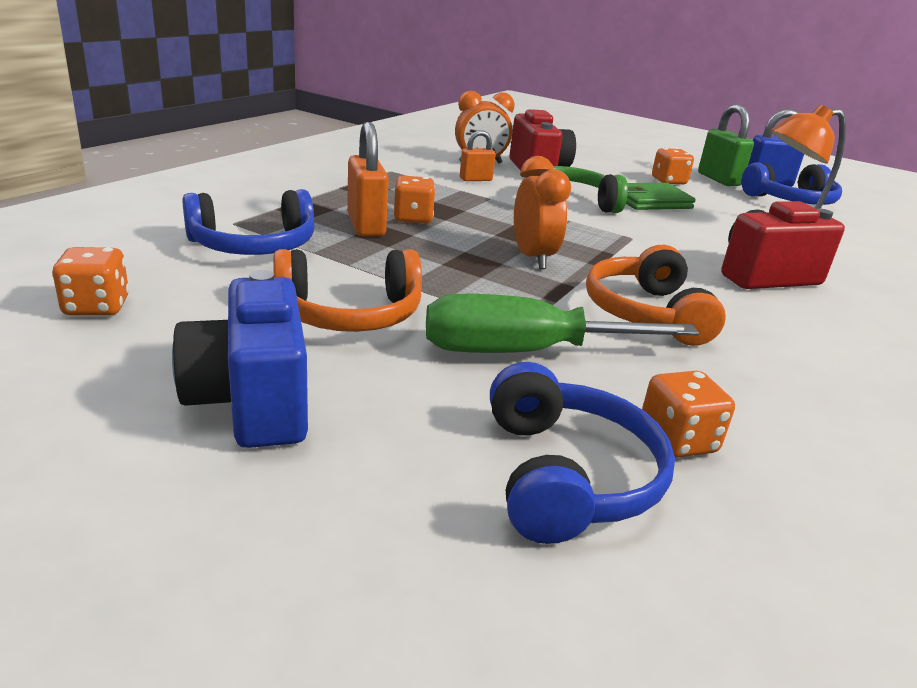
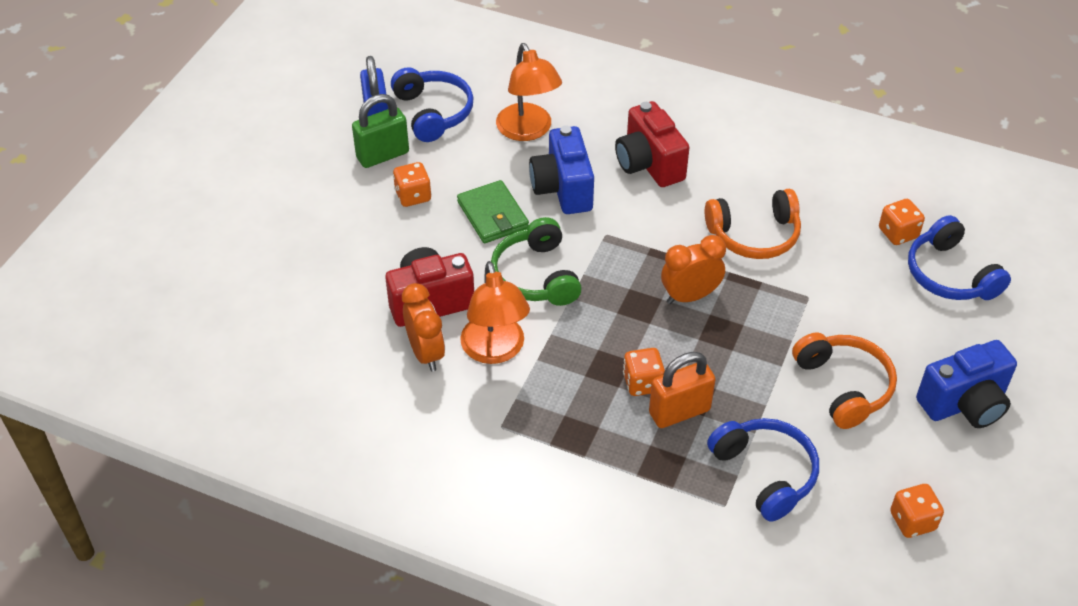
camera: 95 degrees left, 20 degrees up
(475, 179) = (495, 350): orange padlock -> orange lamp
(524, 352) = (843, 295): green screwdriver -> none
(566, 476) = (950, 274): blue headphones -> blue headphones turned 105 degrees counterclockwise
(700, 230) = (563, 189): none -> blue camera

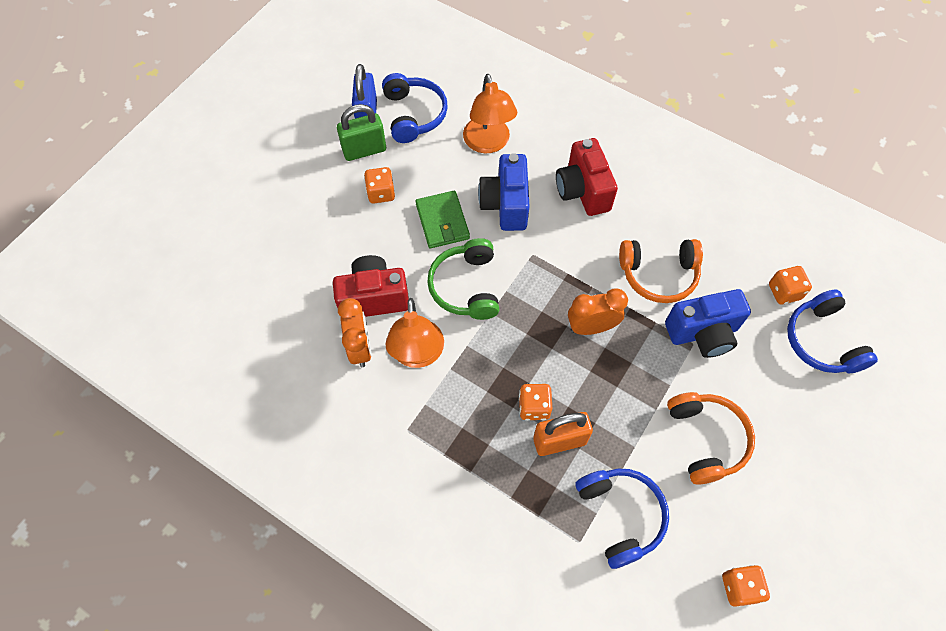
camera: 10 degrees right, 15 degrees up
(964, 404) = (809, 475): blue camera -> blue camera (702, 333)

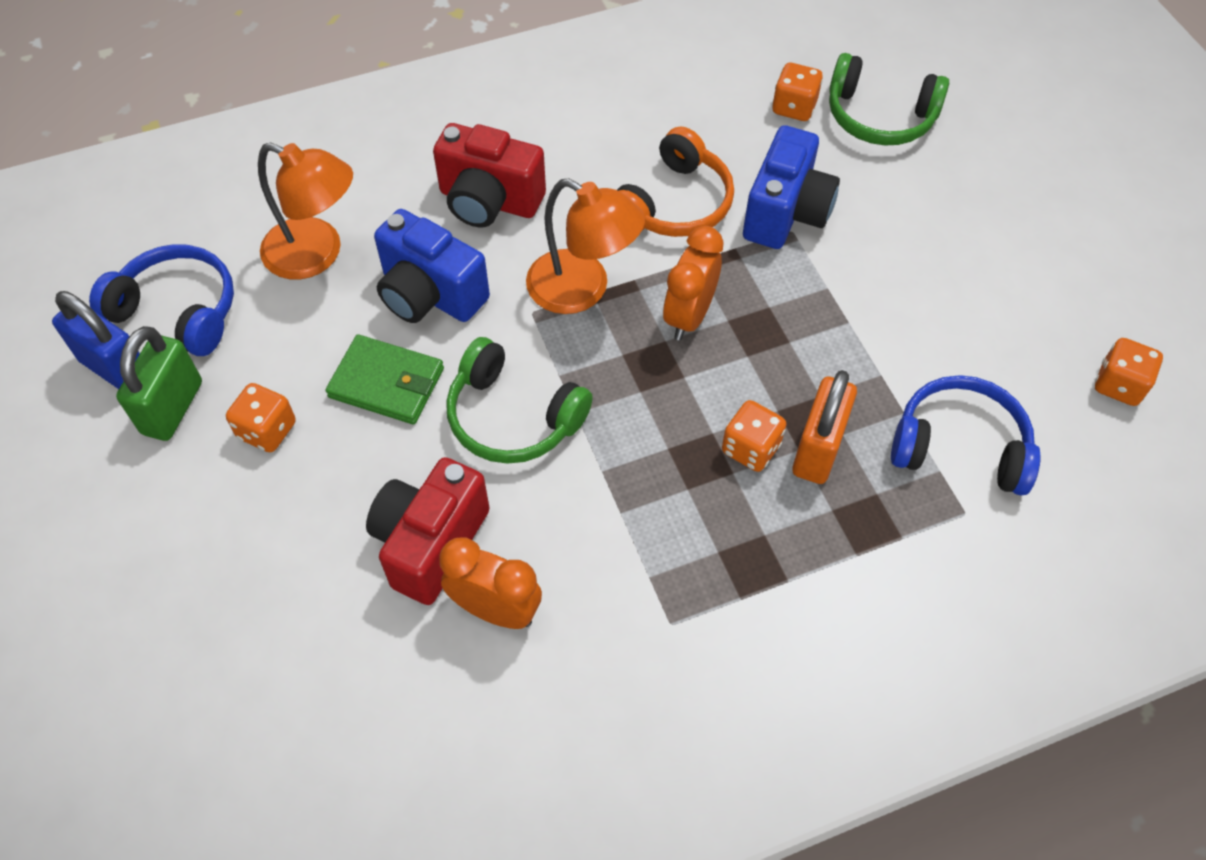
camera: 55 degrees left, 5 degrees down
(417, 355) = (567, 540): orange lamp -> orange lamp (582, 290)
(706, 439) = (921, 298): orange headphones -> none
(822, 341) = (879, 116): blue headphones -> green headphones

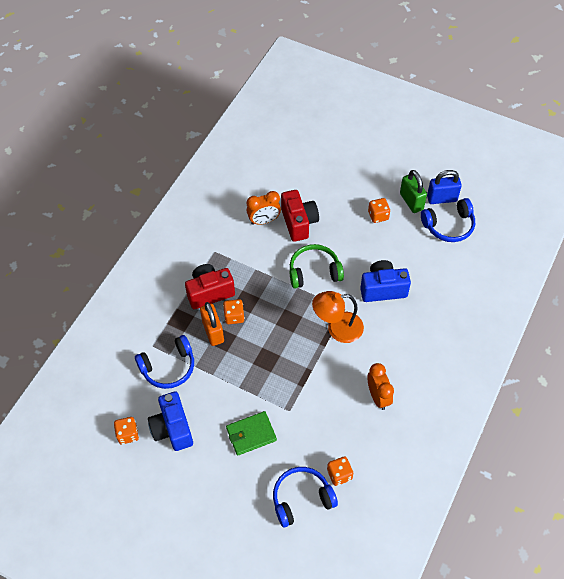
camera: 140 degrees right, 0 degrees up
(316, 254) = (433, 274): orange lamp -> none
(387, 383) = (362, 253): green wallet -> green wallet (251, 434)
(489, 201) = (404, 337): red camera -> red camera (210, 292)
(674, 203) = (341, 388): orange headphones -> none
(689, 316) = (294, 346): orange clock -> orange clock (378, 396)
(786, 213) = (298, 417): blue camera -> blue camera (172, 429)
(879, 116) = (302, 499): green headphones -> blue headphones

